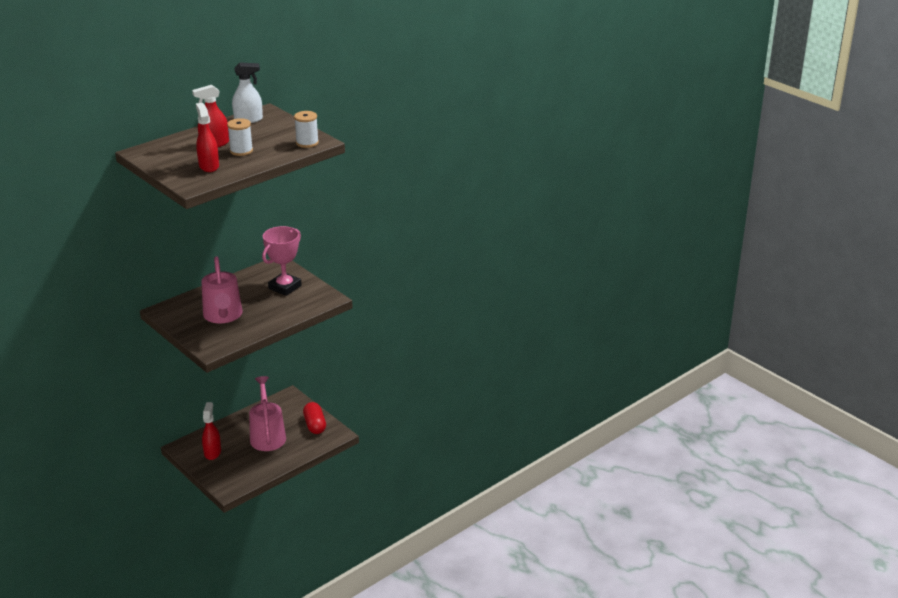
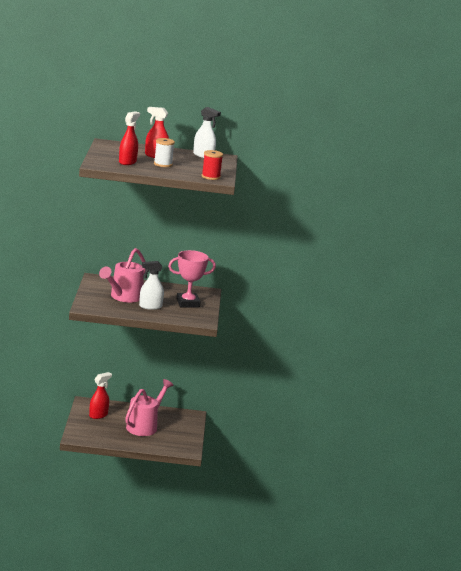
camera: 40 degrees right, 10 degrees down
(262, 311) = (150, 306): none -> white spray bottle
(307, 143) = (210, 177): white spool -> red spool
(315, 425) = (182, 438): red capsule -> none

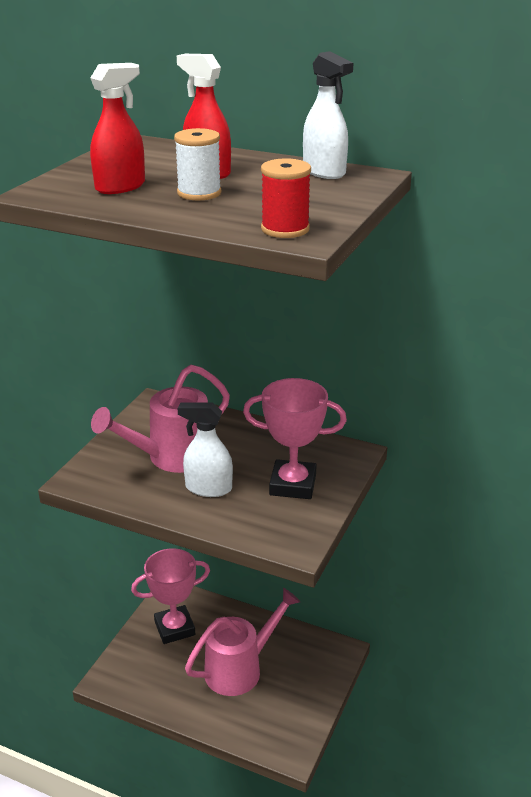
camera: 25 degrees right, 10 degrees up
(98, 415) = (174, 628): red spray bottle -> pink trophy

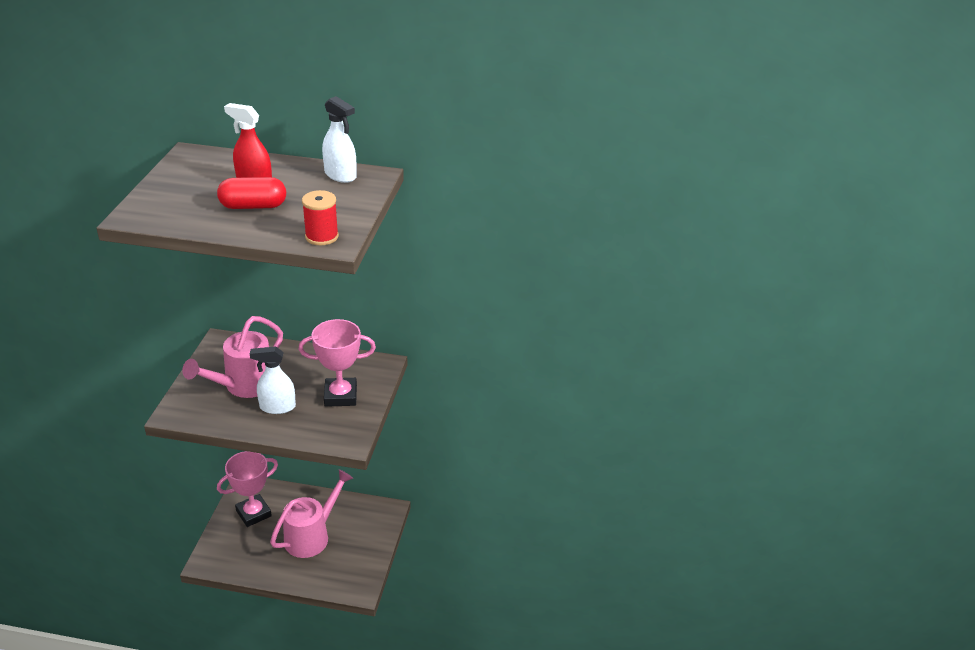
camera: 15 degrees left, 5 degrees up
(120, 187) = (193, 204): red spray bottle -> none
(199, 193) = (253, 206): white spool -> red capsule

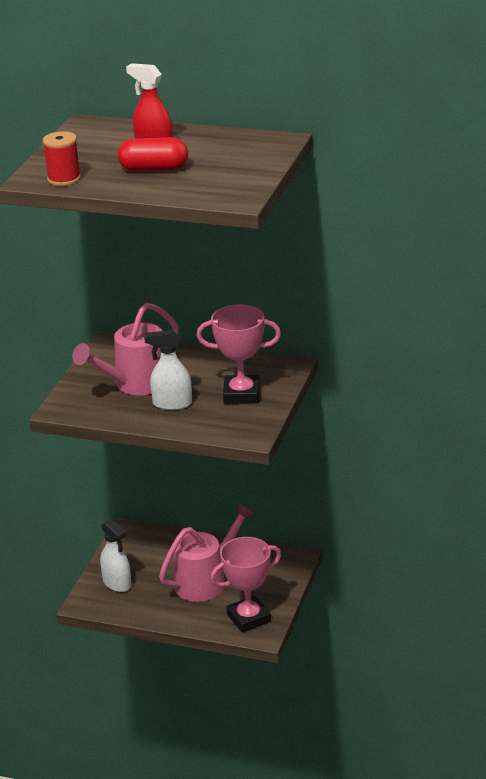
camera: 10 degrees right, 5 degrees down
(253, 513) = (138, 557): pink trophy -> pink trophy (249, 618)
(322, 236) = (225, 194): red spool -> red spool (64, 179)
(340, 175) = (244, 140): white spray bottle -> white spray bottle (117, 583)

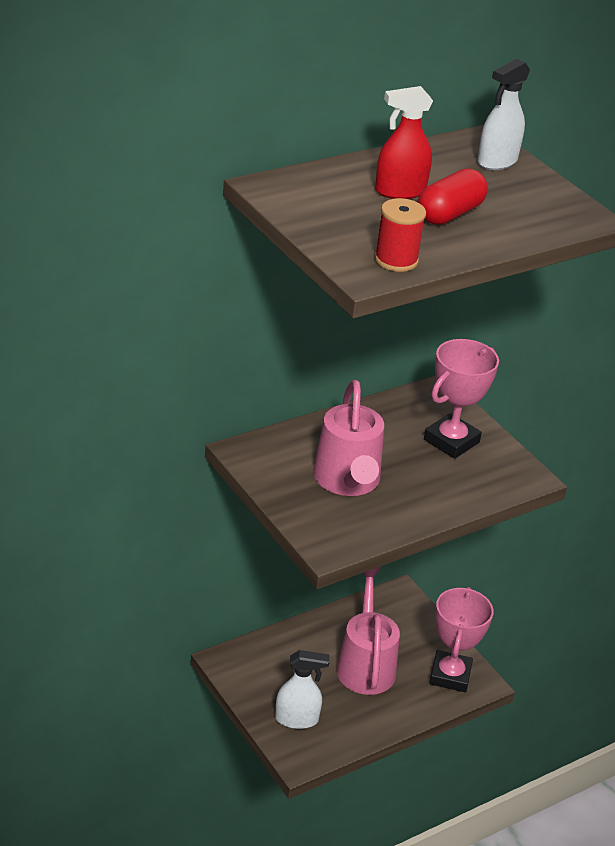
camera: 55 degrees left, 5 degrees up
(172, 404) = (414, 483): white spray bottle -> white spray bottle (497, 161)

